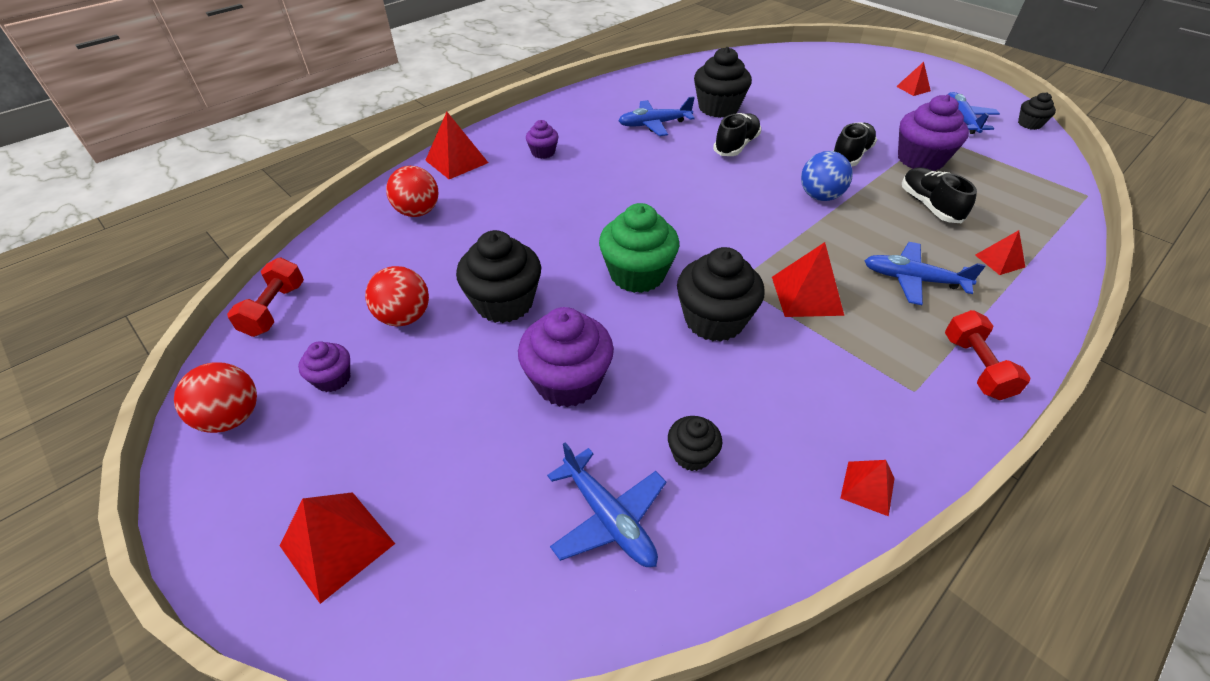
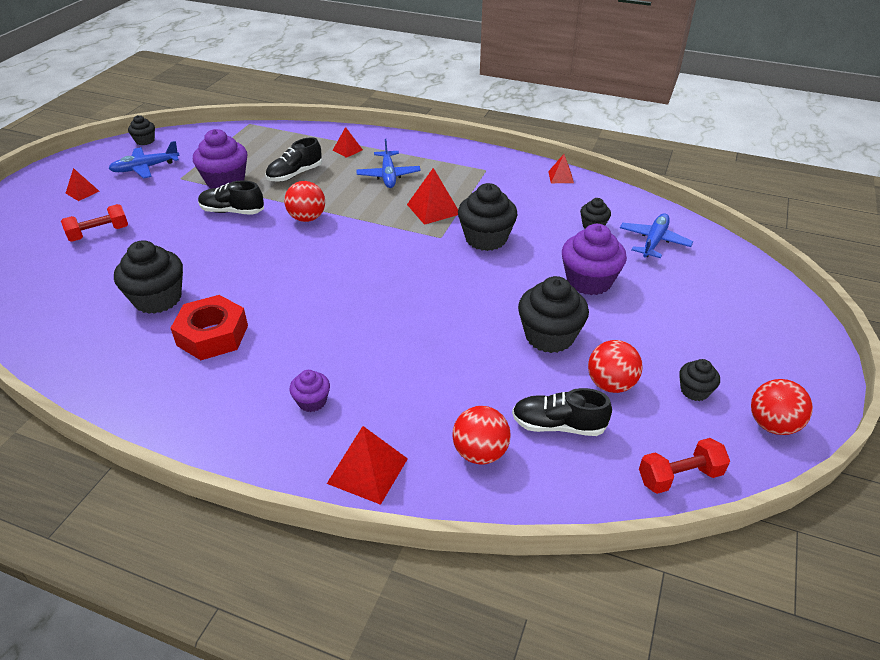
camera: 115 degrees left, 5 degrees down
(333, 379) = (694, 391): purple cupcake -> black cupcake
(337, 544) = (769, 323): red pyramid -> none
(637, 274) = (466, 281): green cupcake -> none
(654, 124) = (212, 335): blue plane -> red nut
(736, 146) = (239, 272): black shoe -> black shoe (558, 425)
(820, 196) = (307, 218): blue ball -> red ball
(975, 367) = (452, 155): red dumbbell -> red dumbbell (99, 233)

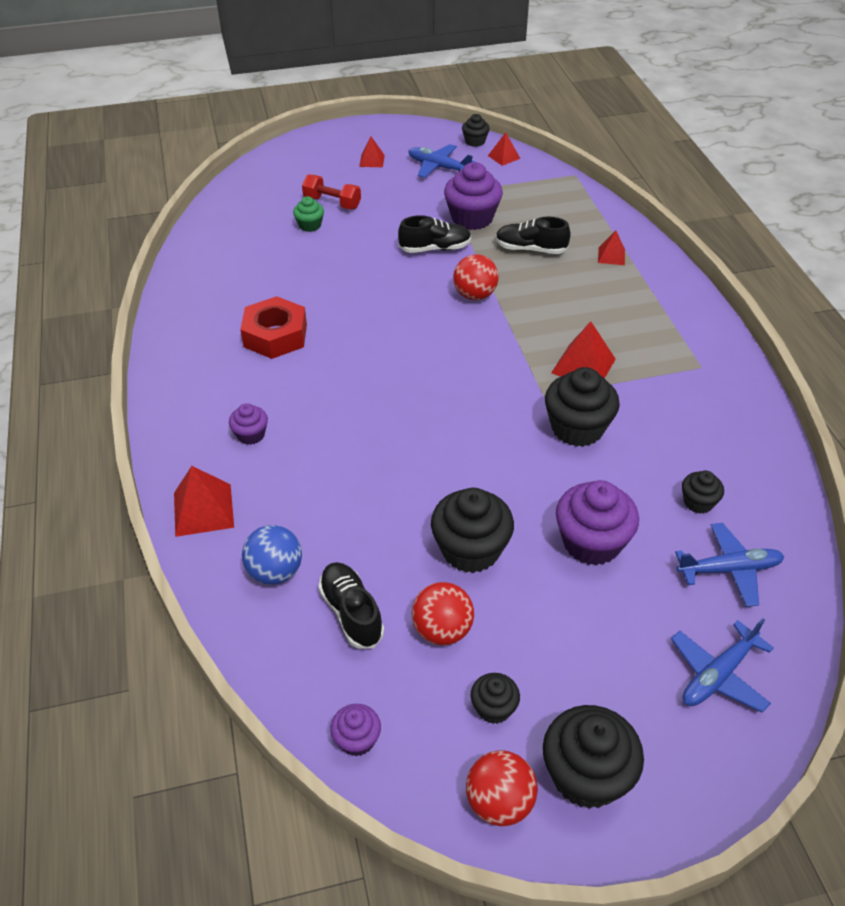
camera: 55 degrees right, 5 degrees up
(107, 257) = (310, 225): none -> green cupcake
(158, 299) = (289, 281): black cupcake -> black cupcake (586, 775)
(232, 211) = (435, 248): black shoe -> black shoe turned 105 degrees clockwise
(388, 175) = (602, 306): blue plane -> blue plane (718, 675)
(480, 453) = (275, 572): red ball -> blue ball
(561, 177) = (763, 432): red pyramid -> red pyramid (504, 157)
(679, 476) = (357, 739): red dumbbell -> purple cupcake

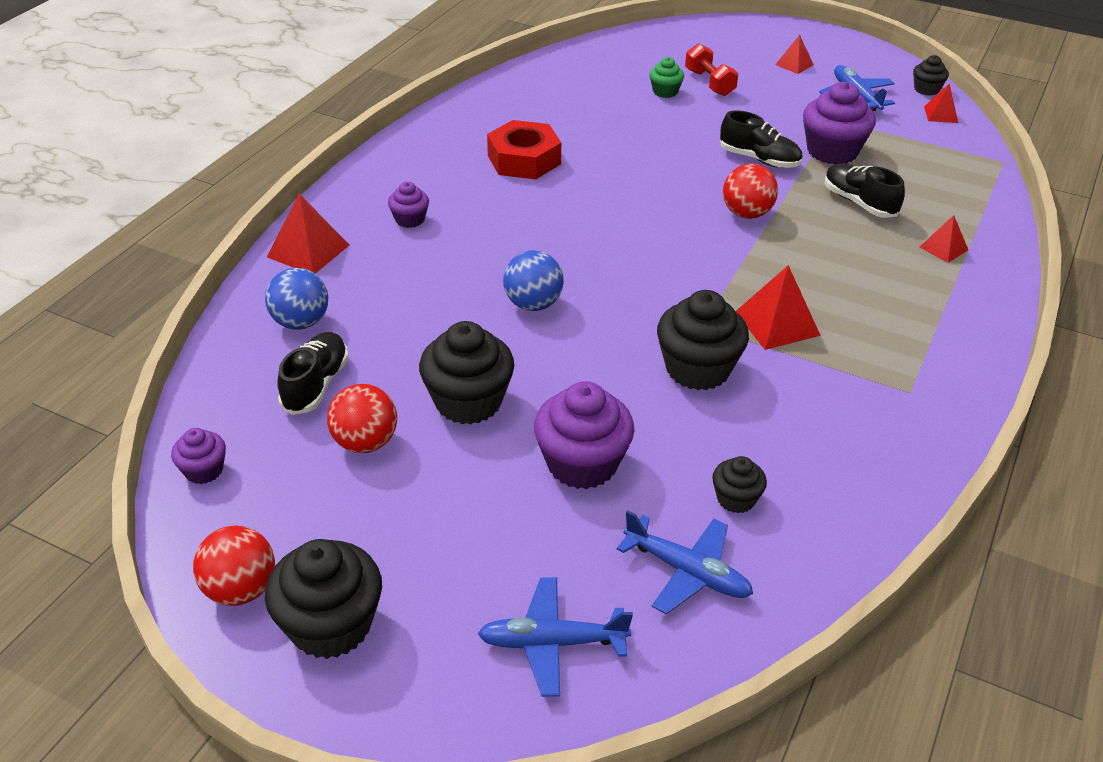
camera: 40 degrees right, 5 degrees down
(422, 447) = (533, 304): none -> blue ball
(493, 708) = (328, 523): black cupcake -> none

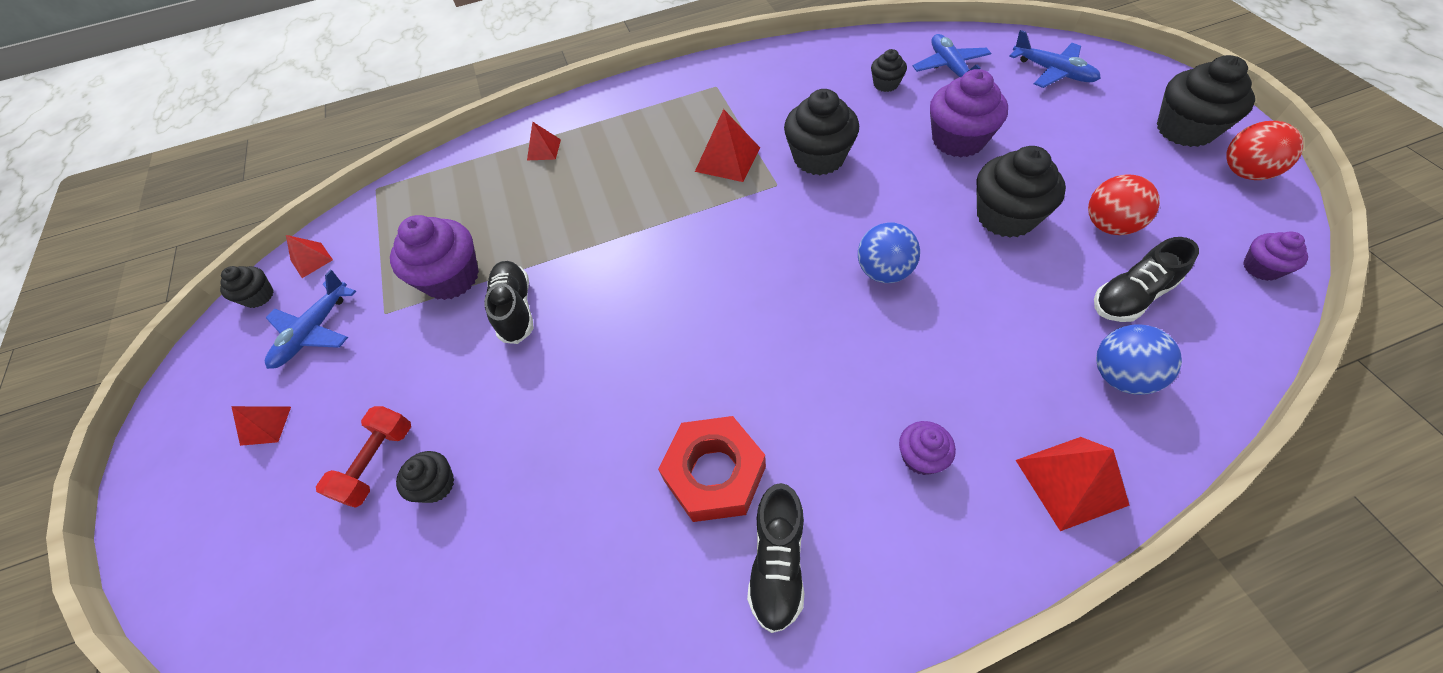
camera: 130 degrees left, 15 degrees up
(665, 92) = (436, 485): green cupcake -> black cupcake
(746, 213) = (614, 257): red ball -> none
(859, 203) = (525, 215): black shoe -> black shoe (777, 562)

